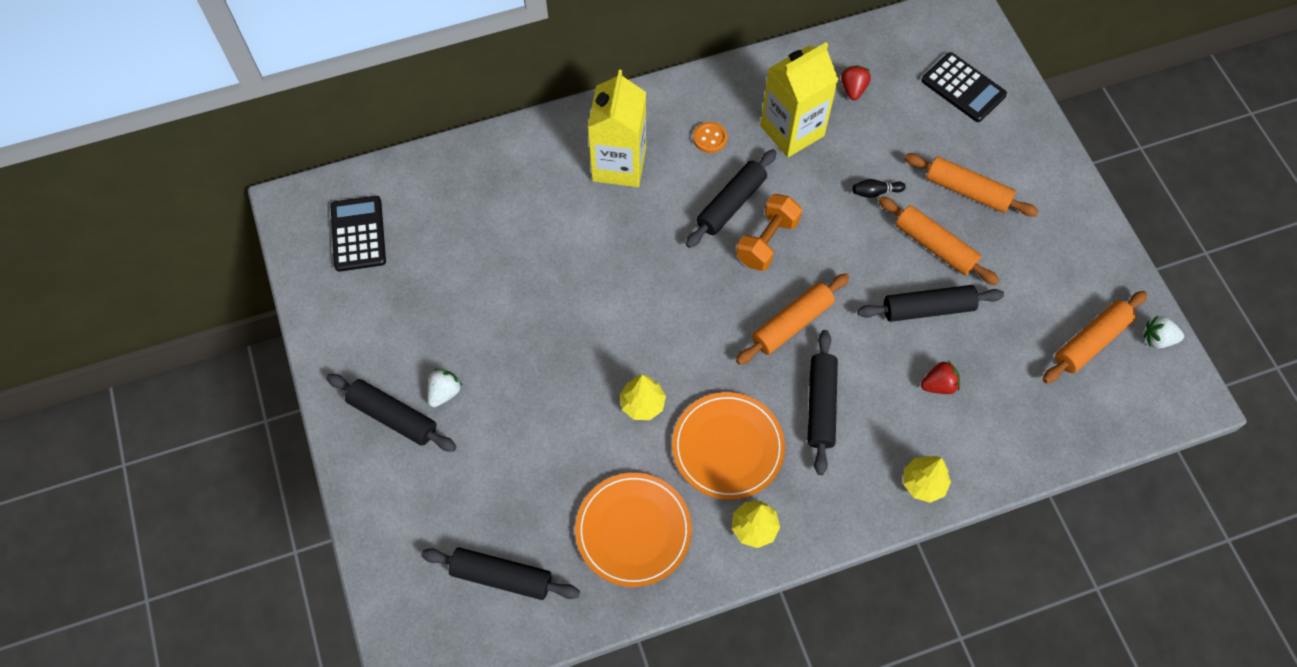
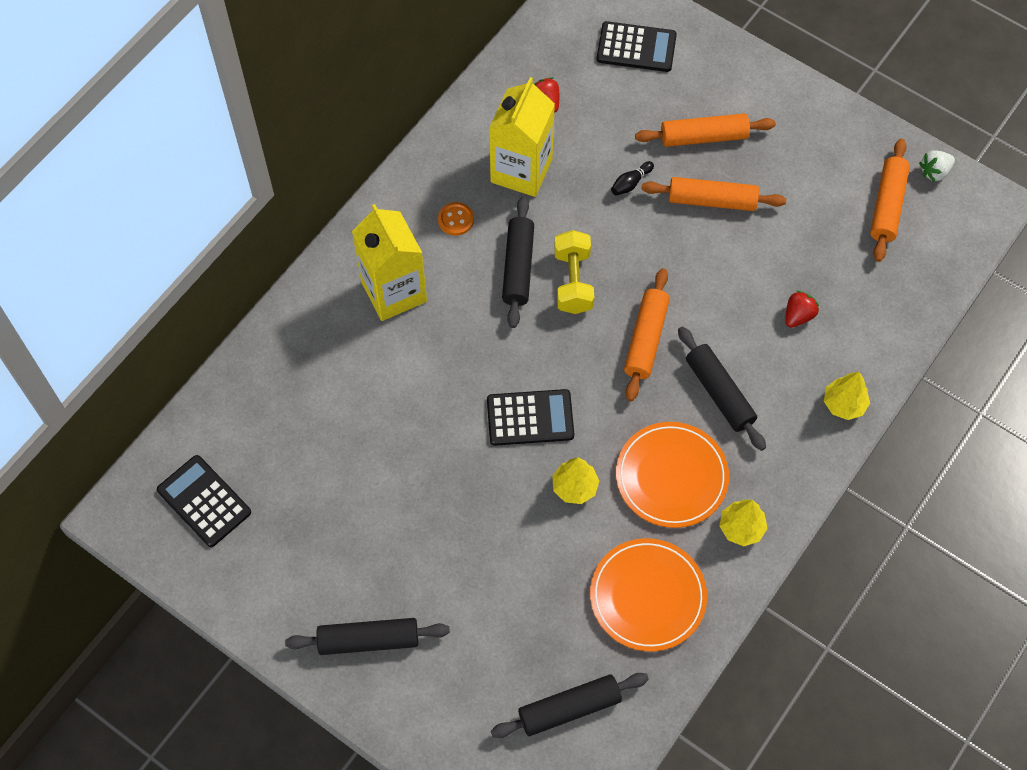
camera: 35 degrees left, 0 degrees up
(444, 392) = (397, 589): white strawberry -> none
(649, 327) = (530, 418): none -> black calculator
(767, 242) = (573, 281): orange dumbbell -> yellow dumbbell
(928, 309) = (744, 257): black rolling pin -> none

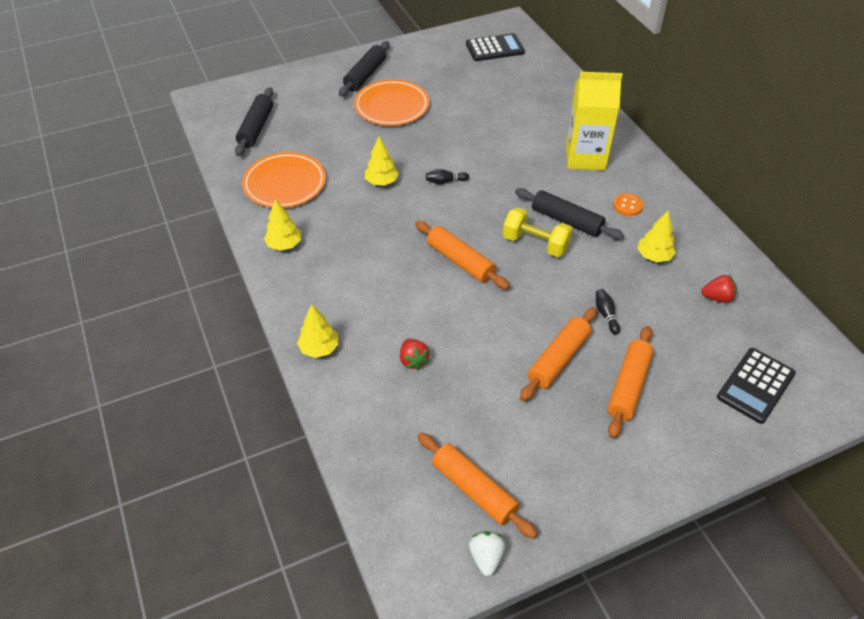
camera: 120 degrees right, 15 degrees down
(521, 170) = (654, 256): yellow carton -> yellow tree
(530, 418) = (445, 181): black calculator -> black bowling pin
(671, 476) = (349, 228): orange plate -> orange plate (392, 106)
(719, 393) = (387, 281): black rolling pin -> none

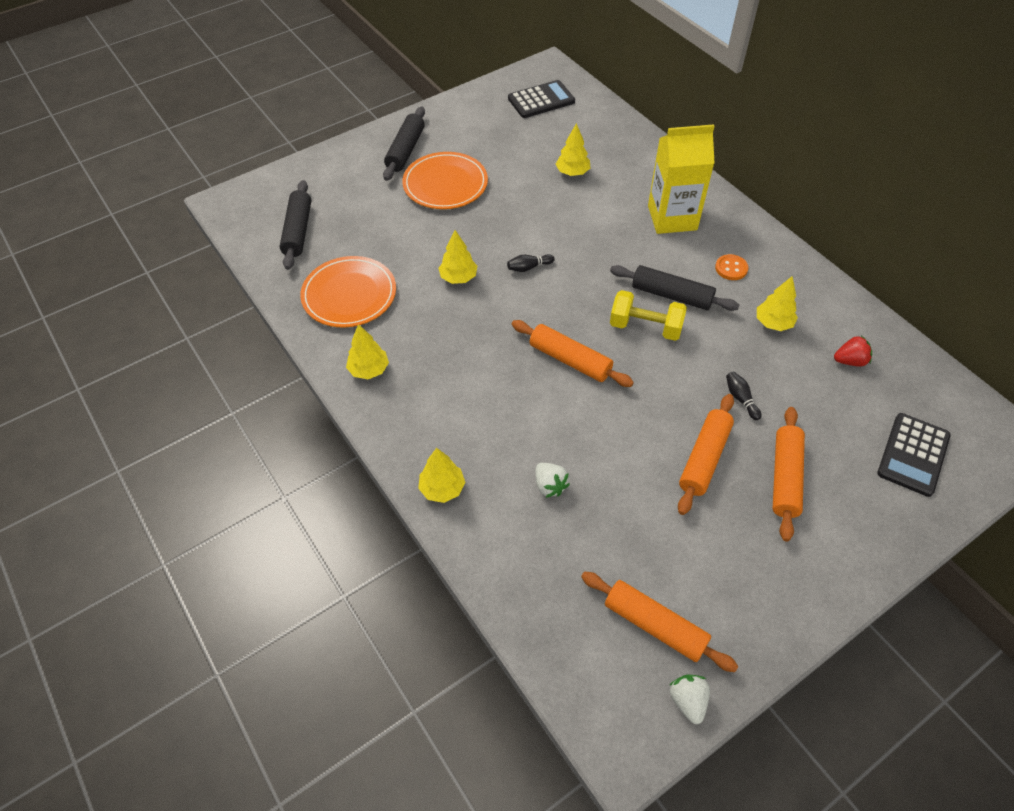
camera: 10 degrees left, 5 degrees up
(413, 360) = (550, 485): red strawberry -> white strawberry
(506, 110) = (572, 173): none -> yellow tree

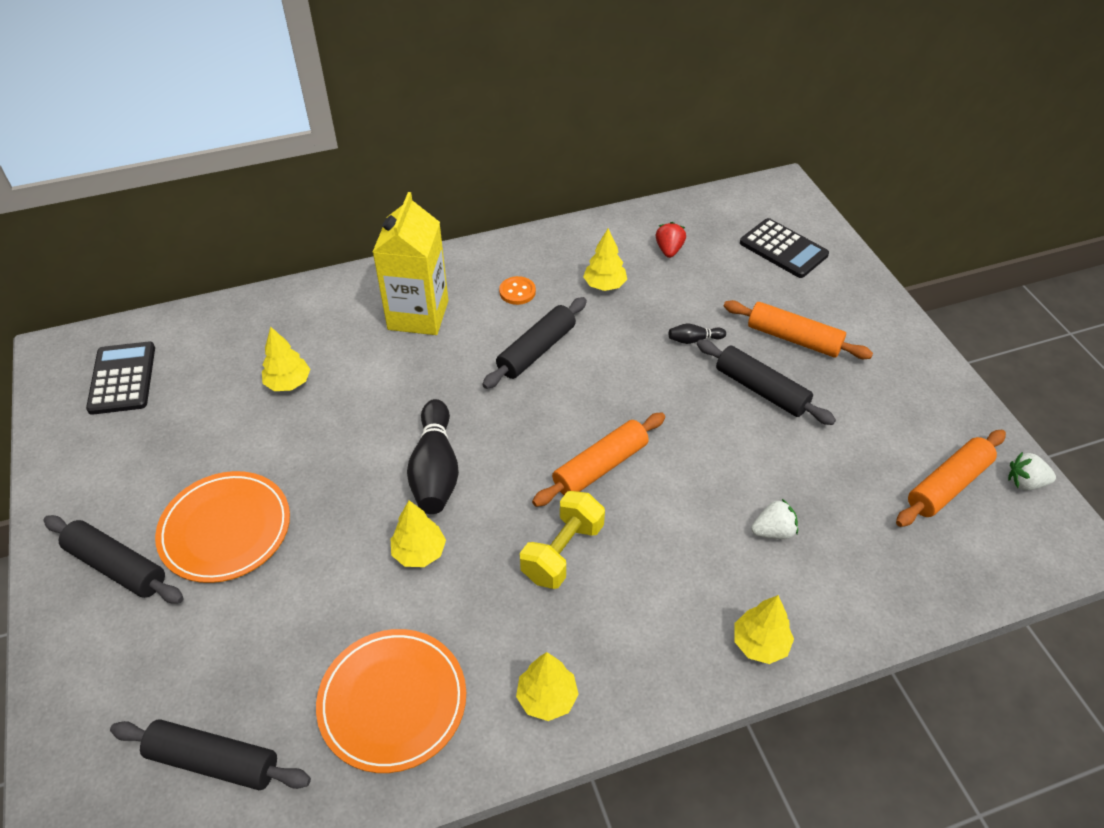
camera: 75 degrees left, 5 degrees down
(529, 267) = (435, 470): black bowling pin -> black bowling pin, size x2.19
(645, 327) = (574, 386): yellow dumbbell -> yellow dumbbell (562, 552)
(704, 458) = (761, 390): orange rolling pin -> black rolling pin

